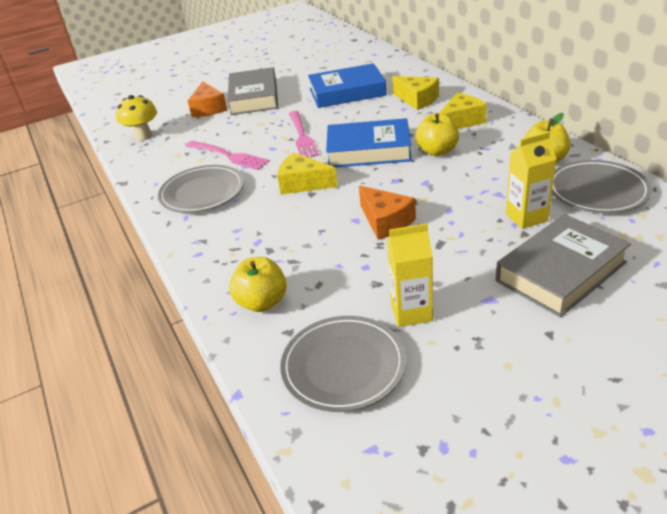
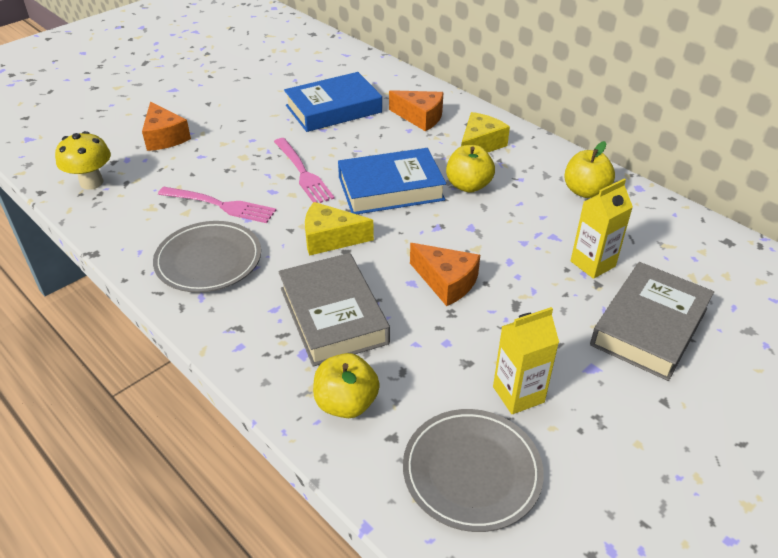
camera: 20 degrees left, 5 degrees up
(254, 97) = (218, 119): grey book -> grey book (333, 315)
(417, 100) = (420, 117): yellow cheese -> orange cheese
(597, 191) = (650, 226): grey plate -> none

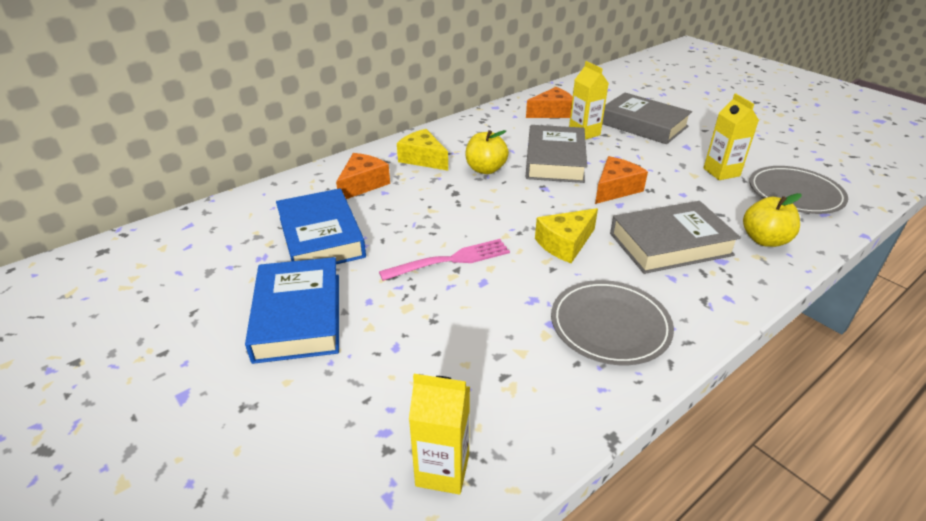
camera: 85 degrees left, 5 degrees down
(91, 182) = (442, 470): yellow mushroom -> yellow carton
(164, 137) = (333, 391): orange cheese -> orange cheese (552, 112)
(220, 205) = (508, 322): pink fork -> none
(330, 238) = (565, 244): yellow cheese -> yellow cheese turned 45 degrees clockwise
(391, 189) = (486, 207): blue book -> blue book (298, 316)
(505, 236) = (555, 160): none -> grey book
(585, 191) = (498, 125): yellow apple -> none

